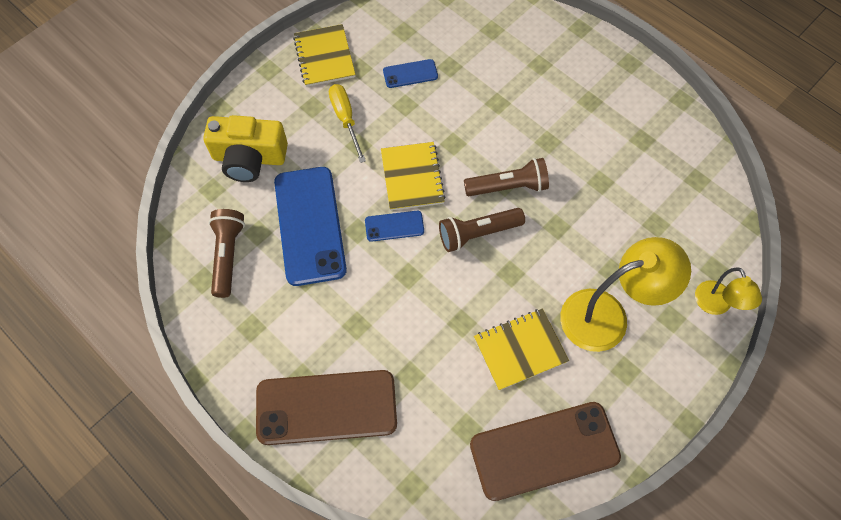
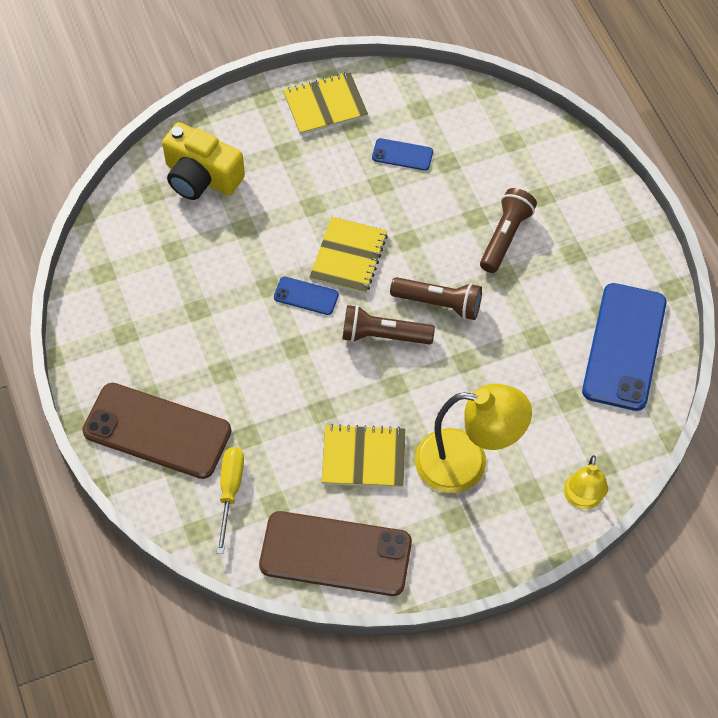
camera: 25 degrees right, 5 degrees down
(228, 255) = (136, 260): brown flashlight -> brown flashlight (505, 237)
(309, 225) = (226, 263): blue phone -> blue phone (624, 346)
(324, 57) = (325, 105): yellow notebook -> yellow notebook turned 60 degrees clockwise
(345, 119) = (313, 175): yellow screwdriver -> yellow screwdriver (230, 491)

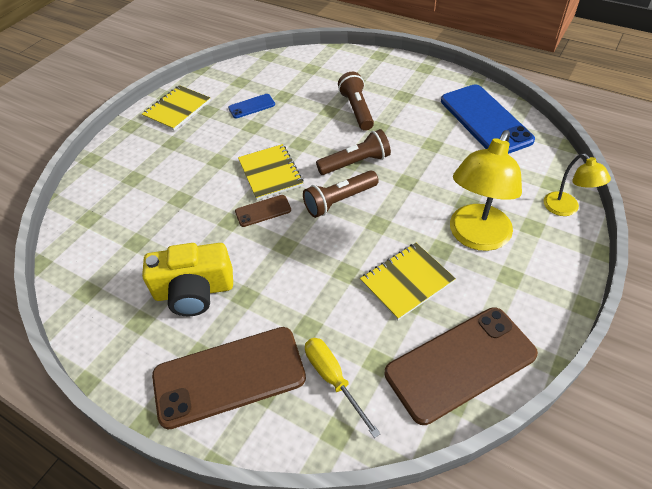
camera: 35 degrees left, 10 degrees down
(201, 177) = (121, 188): yellow camera -> yellow camera (194, 291)
(306, 296) = (263, 211): blue phone -> brown phone
(466, 463) = (475, 237): yellow lamp -> yellow lamp turned 150 degrees clockwise

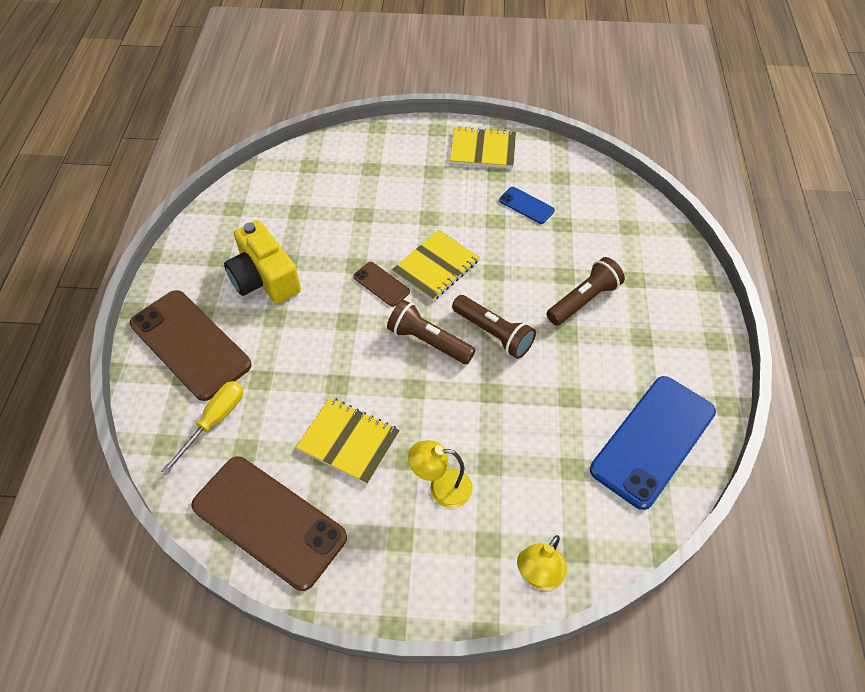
camera: 60 degrees right, 5 degrees up
(475, 237) = (441, 488): yellow lamp -> yellow lamp, size x0.56

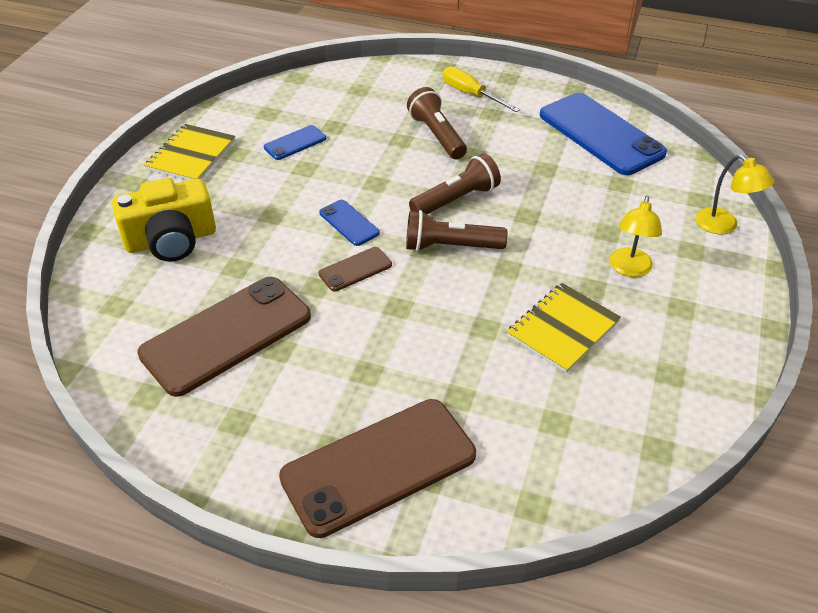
camera: 75 degrees left, 10 degrees down
(214, 421) = (509, 449): yellow screwdriver -> yellow screwdriver (471, 94)
(264, 278) = (297, 375): yellow camera -> yellow camera (171, 240)
(269, 521) = (653, 410): brown phone -> brown phone (226, 335)
(428, 341) = (450, 246): brown flashlight -> brown flashlight turned 45 degrees clockwise
(435, 267) = (349, 223): yellow notebook -> blue phone

